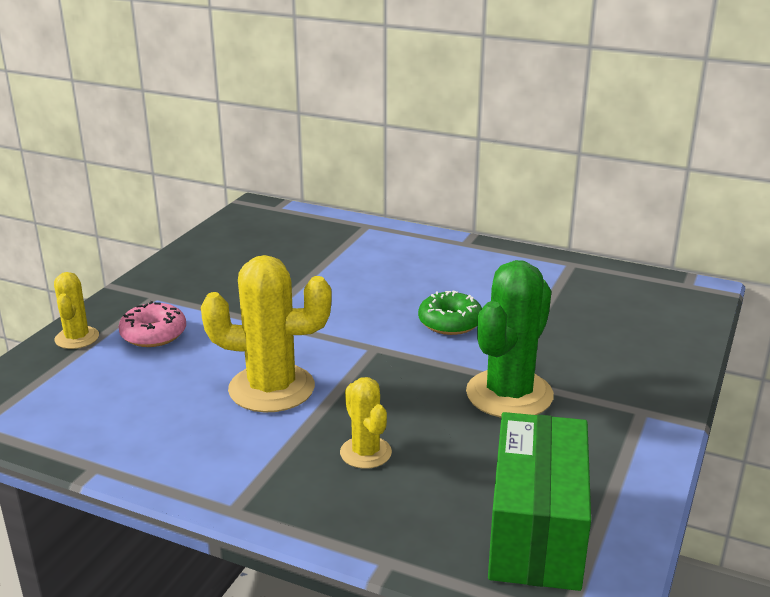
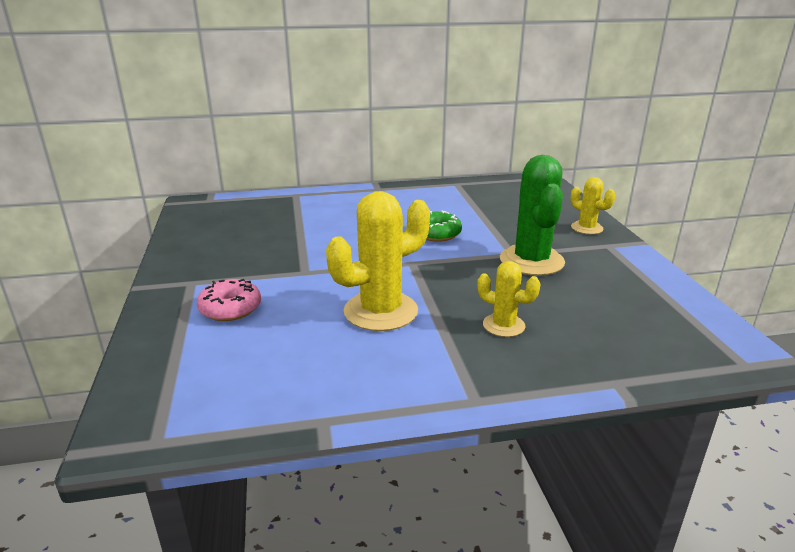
camera: 35 degrees left, 0 degrees up
(77, 338) = (161, 334): yellow cactus -> yellow cactus (586, 228)
(536, 530) = (659, 327): green box -> none

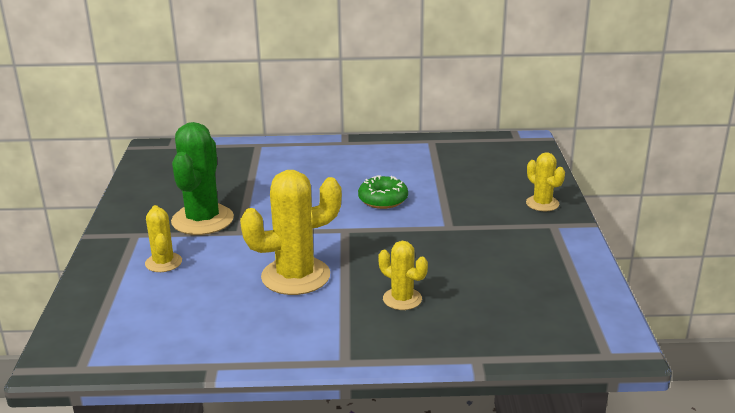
camera: 10 degrees right, 0 degrees up
(230, 308) = (163, 263): pink donut -> yellow cactus
(531, 261) = (463, 236): green cactus -> green cactus (202, 220)

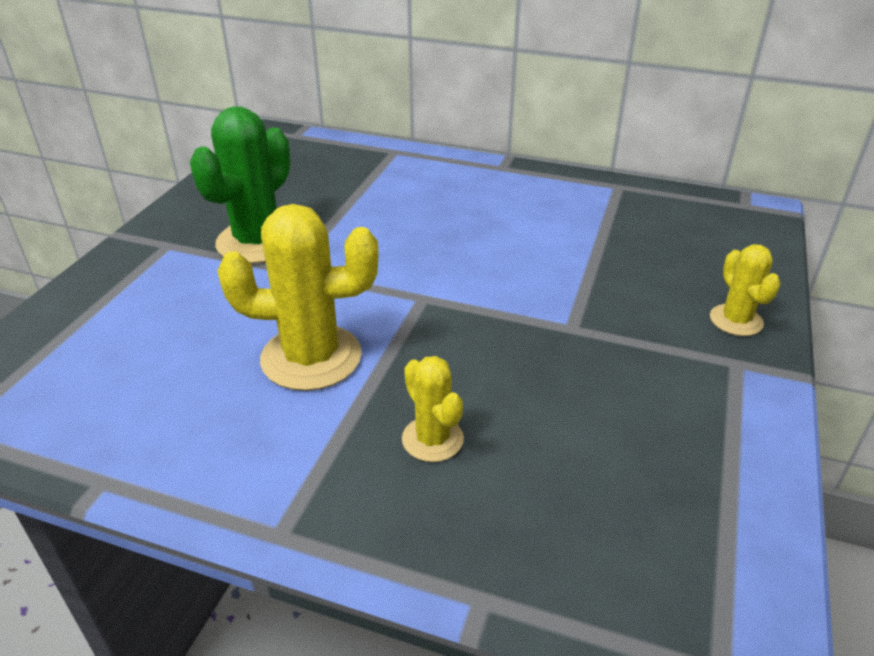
camera: 20 degrees right, 10 degrees up
(163, 263) = (168, 293): yellow cactus -> none
(383, 200) = (502, 262): green donut -> none

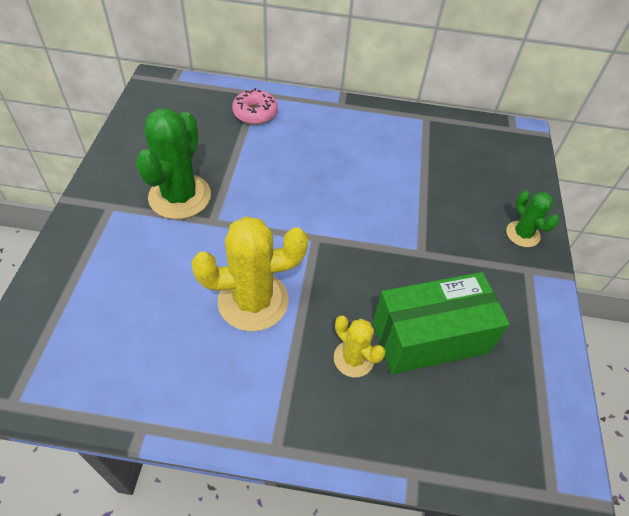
camera: 15 degrees left, 15 degrees up
(385, 169) = (255, 113): none -> pink donut
(558, 427) = (430, 337): none -> green box
(736, 320) = (522, 234): yellow cactus -> green cactus

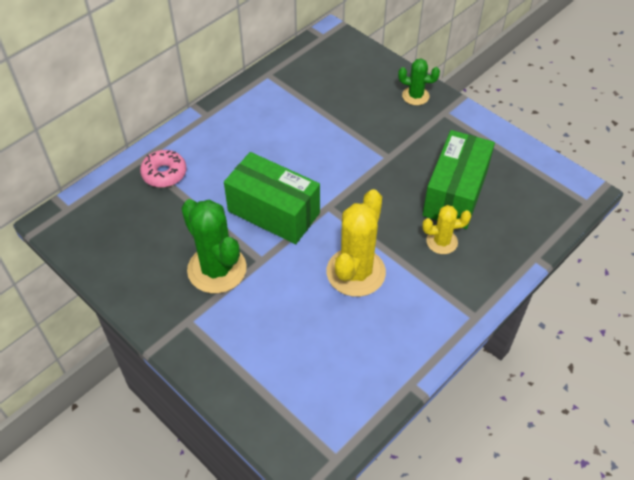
camera: 50 degrees left, 0 degrees up
(274, 201) = (273, 212): none -> green box

